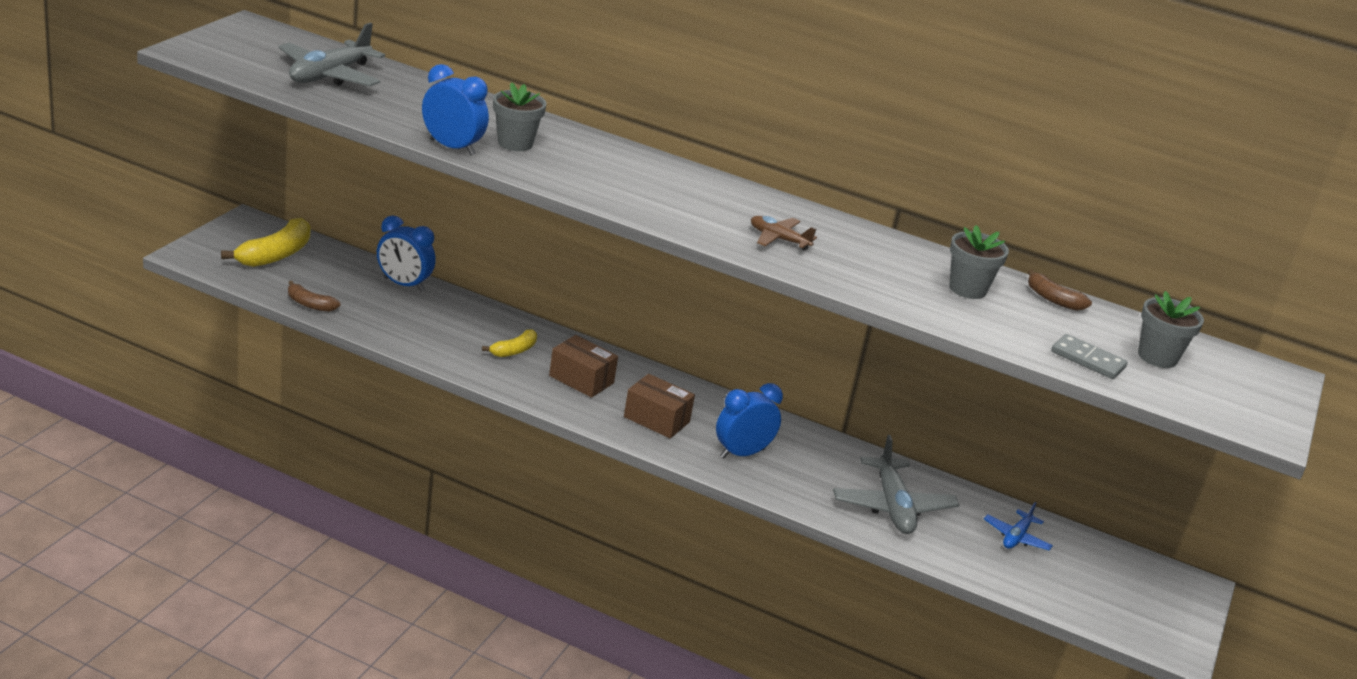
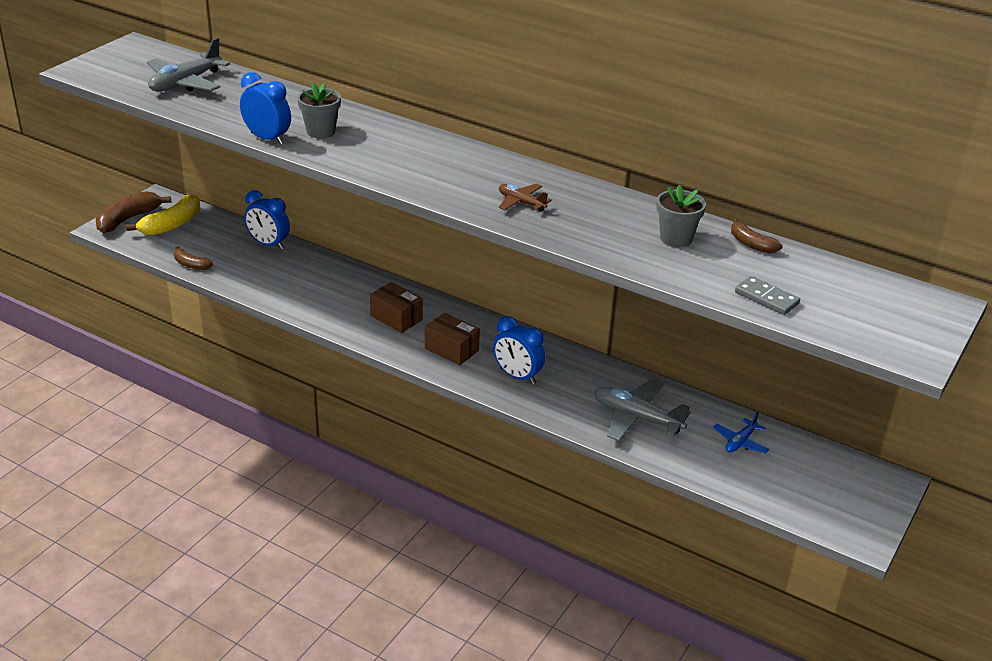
camera: 10 degrees right, 5 degrees up
(217, 245) = (128, 219): none -> brown banana
(514, 350) = (346, 296): yellow banana -> none
(742, 453) = (517, 376): blue clock -> blue clock turned 120 degrees counterclockwise
(892, 506) = (637, 418): grey plane -> grey plane turned 120 degrees clockwise
(1157, 357) = (832, 293): grey flower pot -> none

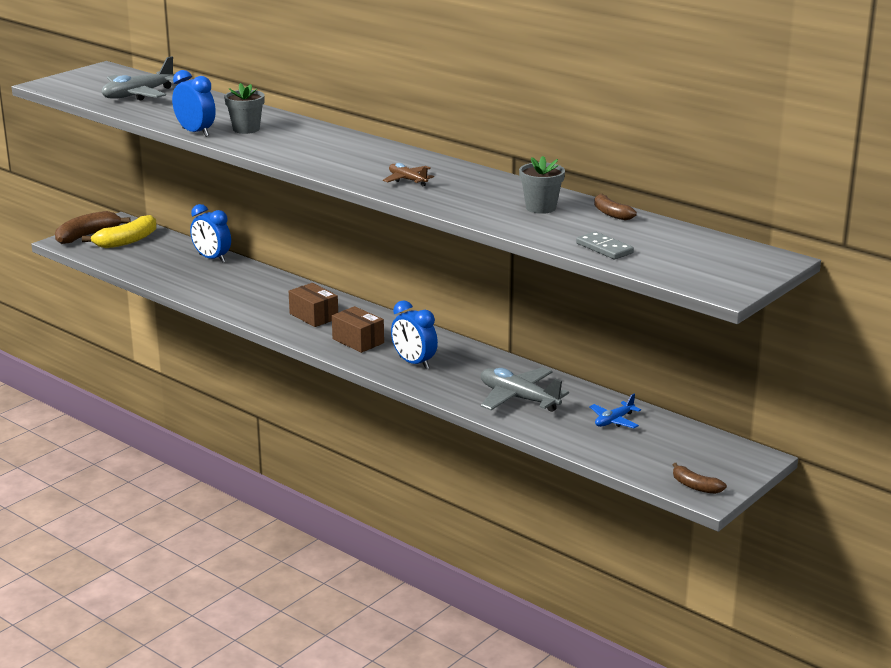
camera: 10 degrees right, 10 degrees down
(191, 264) = (134, 270): brown banana -> brown banana (695, 486)

